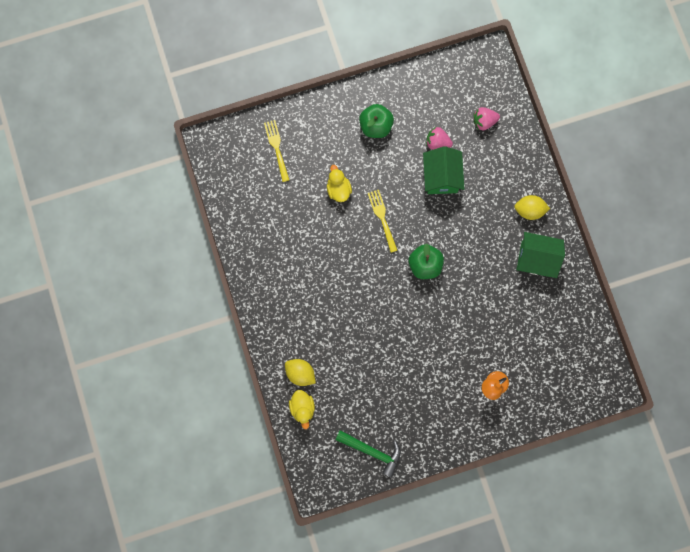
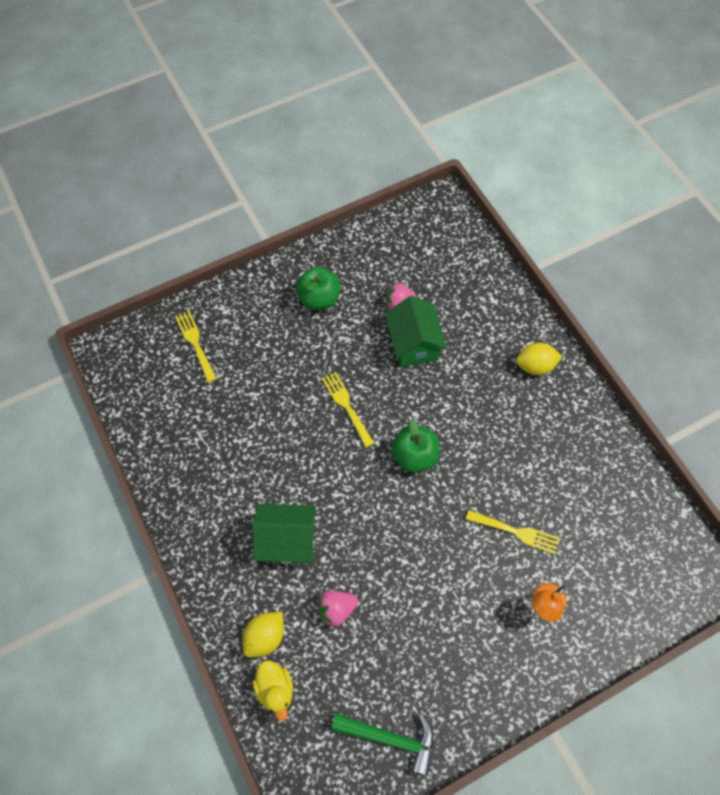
camera: 10 degrees left, 15 degrees down
(300, 373) = (265, 637): yellow lemon -> yellow lemon turned 75 degrees counterclockwise
(338, 189) = (283, 380): yellow duck -> none
(484, 121) = (453, 273): pink strawberry -> pink strawberry (336, 609)
(485, 332) = (516, 532): none -> yellow fork
(536, 258) = (559, 424): green house -> green house (288, 540)

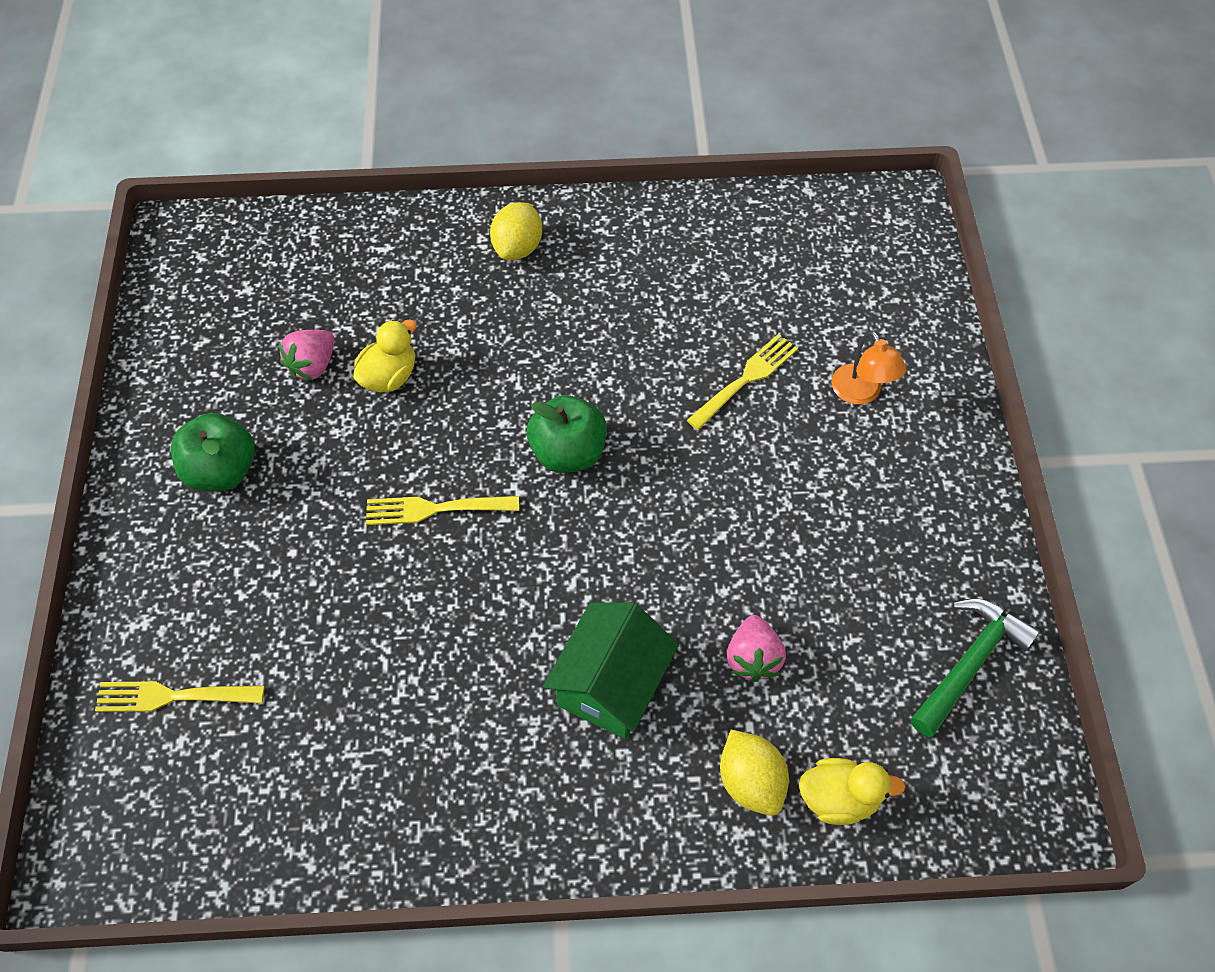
camera: 65 degrees left, 5 degrees down
(413, 344) = (389, 376): green house -> yellow duck

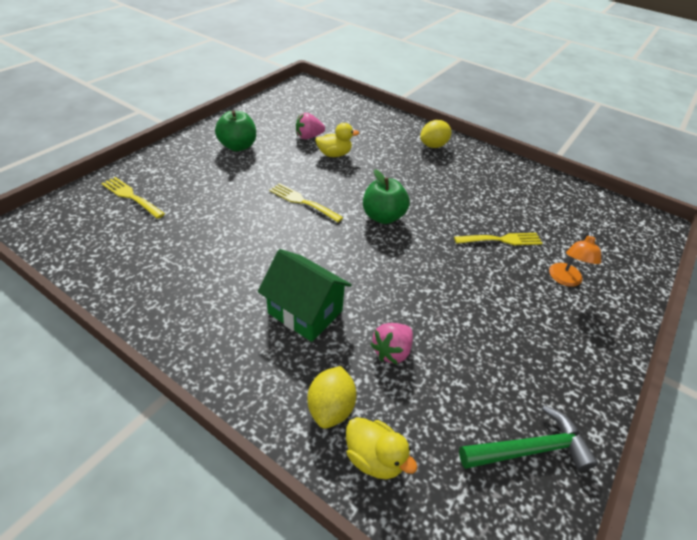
camera: 35 degrees right, 15 degrees down
(611, 685) = (305, 312): green house -> green house turned 60 degrees clockwise

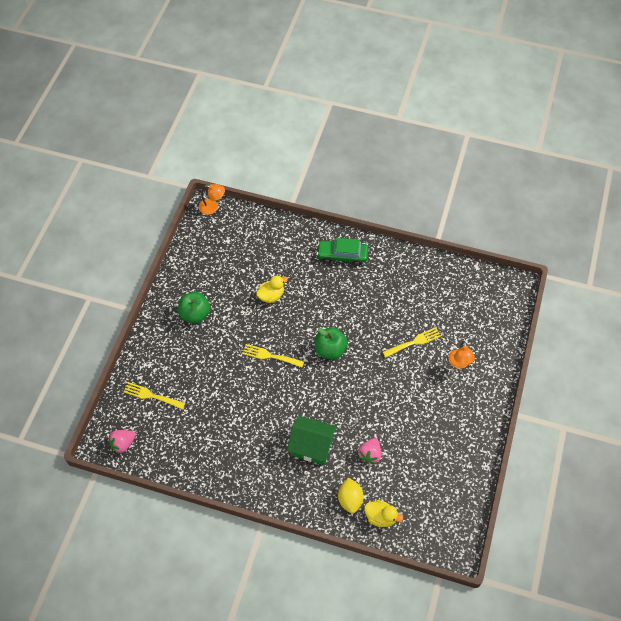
camera: 15 degrees left, 15 degrees up
(308, 137) = (243, 281): pink strawberry -> pink strawberry (123, 444)
(310, 85) = (212, 207): none -> orange lamp
(433, 146) = (342, 255): yellow lemon -> green car
(529, 449) = (453, 485): green hammer -> none

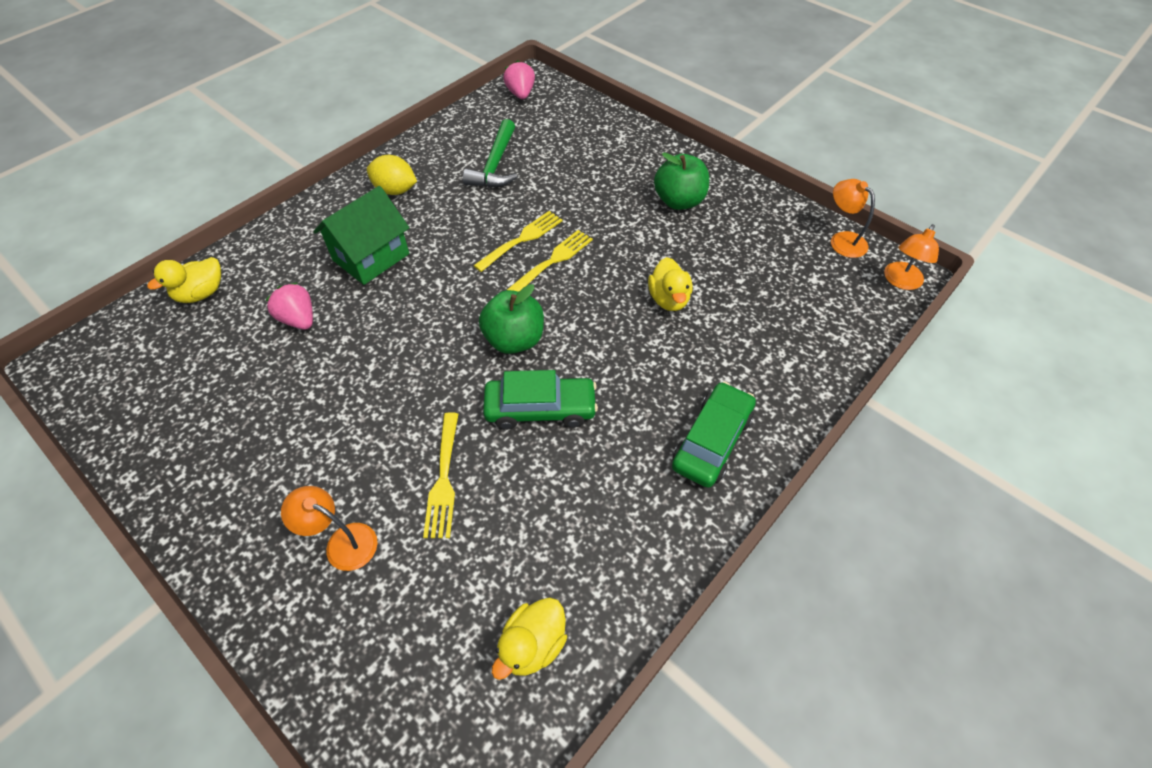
camera: 115 degrees right, 5 degrees down
(151, 396) = (570, 130): yellow fork -> yellow fork (522, 239)
(193, 235) = (842, 240): none -> orange lamp
(205, 422) = (495, 165): none -> green hammer
(350, 499) = (258, 270): yellow lemon -> yellow lemon (395, 190)
(361, 322) = (540, 409): none -> green car
(455, 283) = (532, 645): none -> yellow duck

